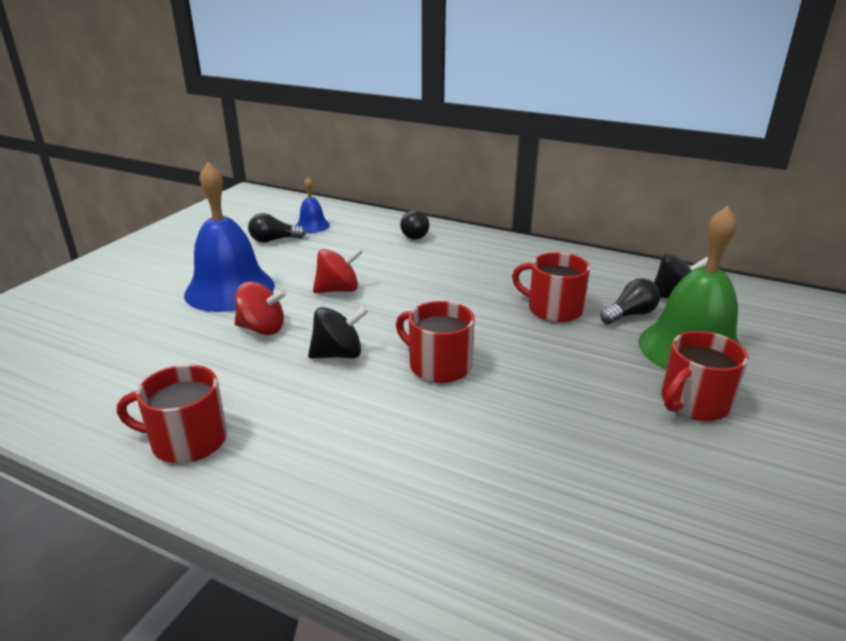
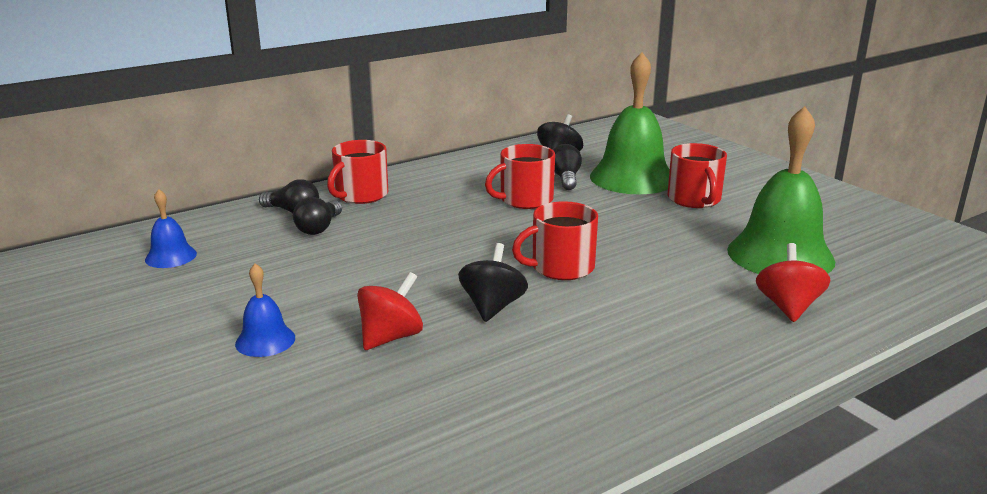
camera: 60 degrees left, 5 degrees down
(187, 440) = (568, 418): red mug -> red mug (360, 195)
(230, 289) = (265, 340): blue bell -> blue bell, size x0.47
(274, 240) = (170, 287): black light bulb -> black light bulb (319, 228)
(338, 290) = (361, 278): red spinning top -> red spinning top (788, 307)
(623, 503) = (780, 255): none -> green bell

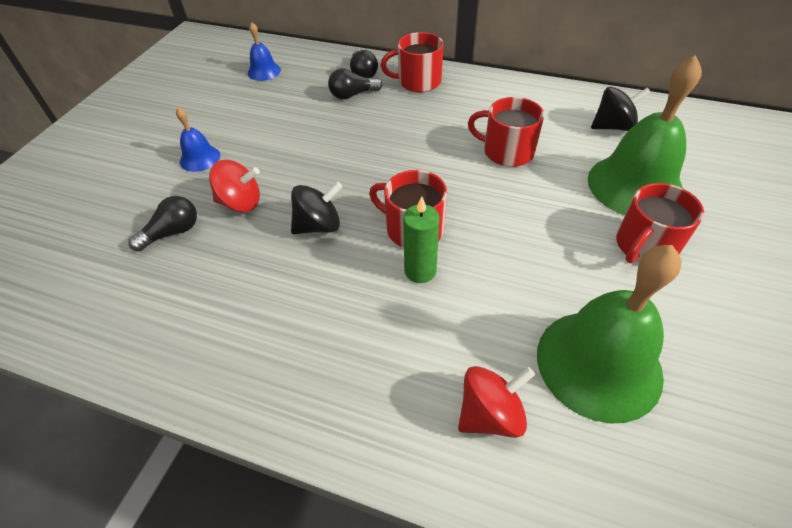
camera: 55 degrees right, 25 degrees up
(565, 179) = (576, 151): black light bulb -> black light bulb (172, 232)
(615, 282) = (420, 271): none -> green candle

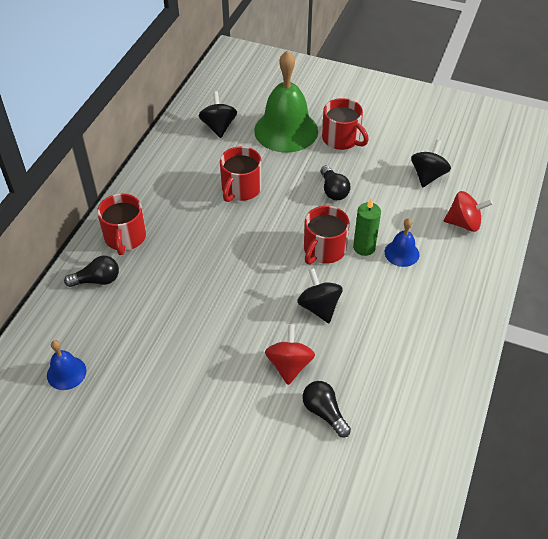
camera: 90 degrees left, 0 degrees up
(200, 158) = (221, 410): blue bell -> blue bell (401, 253)
(353, 95) = (136, 288): black light bulb -> black light bulb (333, 190)
(490, 414) = (463, 223): red spinning top -> red spinning top turned 120 degrees clockwise
(598, 363) = (428, 176): green bell -> black spinning top

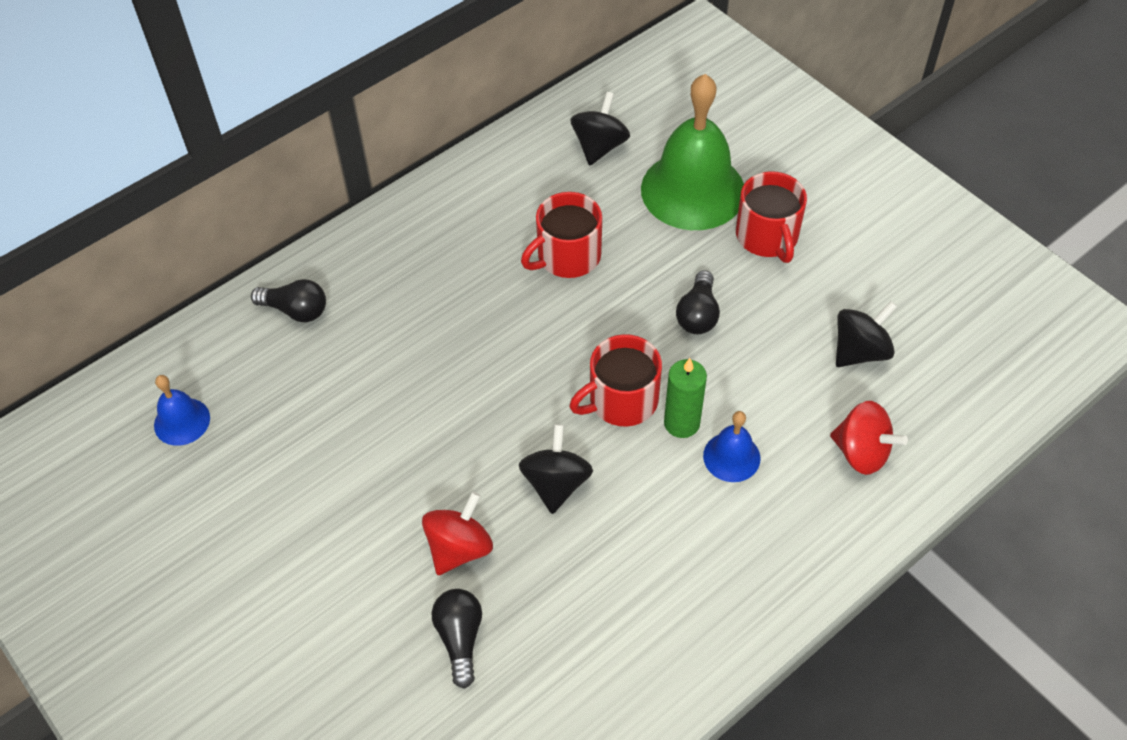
camera: 30 degrees right, 5 degrees up
(125, 237) = (368, 263): red mug -> none

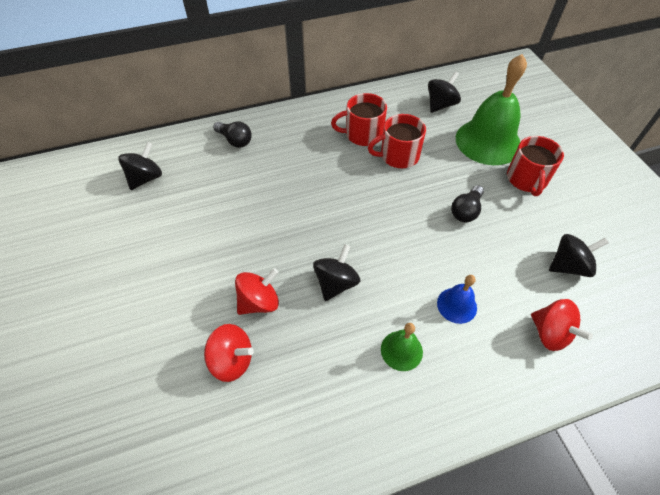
camera: 20 degrees right, 0 degrees up
(182, 421) = (146, 178): blue bell -> black spinning top
(460, 638) = (232, 360): black light bulb -> red spinning top
(621, 400) = (398, 246): red mug -> red mug (363, 134)
(681, 423) = (431, 272): green candle -> none
(681, 543) = (401, 350): none -> green bell

